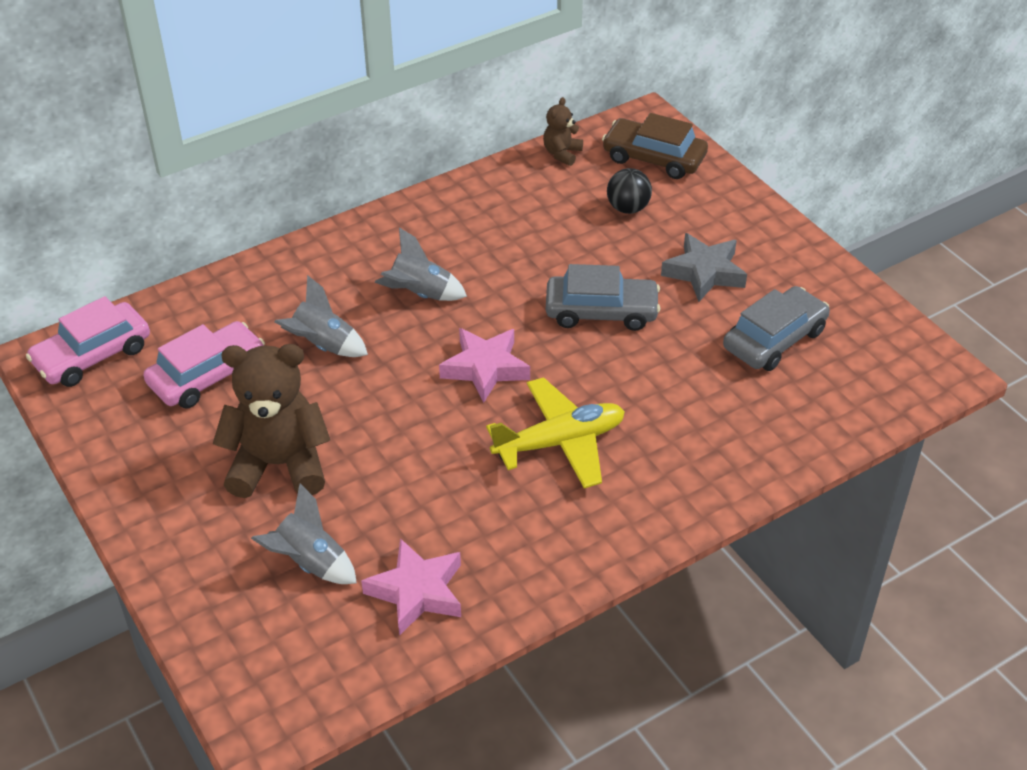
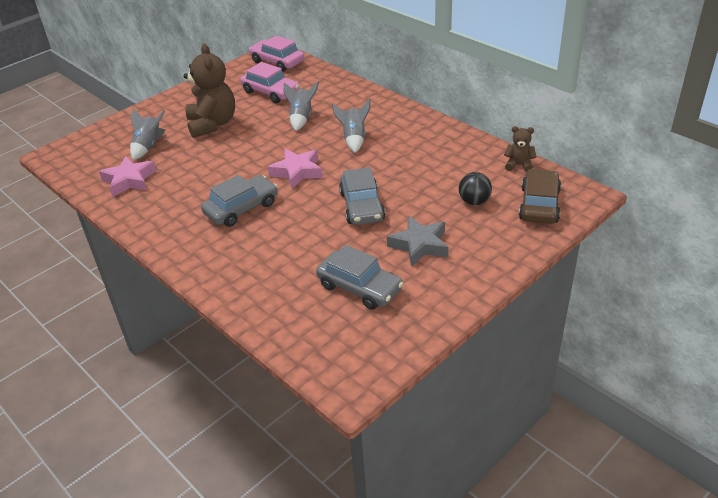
camera: 80 degrees right, 5 degrees down
(559, 442) = (241, 208): yellow plane -> grey car

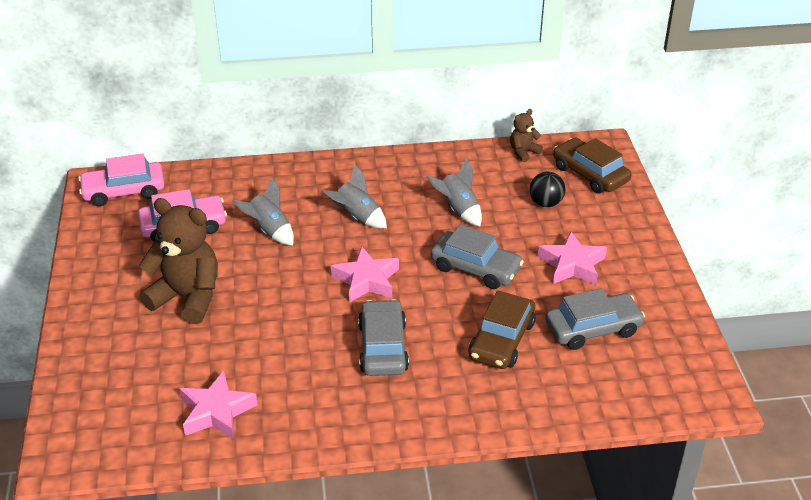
camera: 55 degrees left, 0 degrees up
(148, 146) = (162, 367): grey rocket -> grey rocket (458, 209)
(300, 251) = (502, 340): none -> brown car
(419, 245) = (572, 265): grey star -> pink star

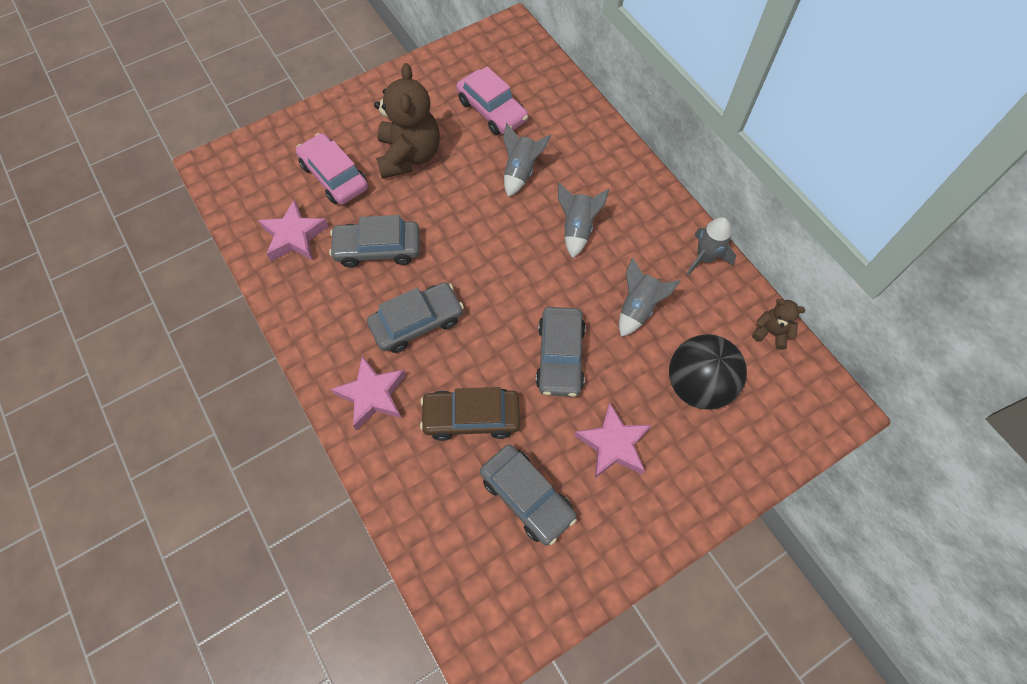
camera: 65 degrees right, 25 degrees up
(124, 191) = (512, 50): pink car -> pink car (334, 176)
(280, 351) = (378, 249): none -> grey car
(366, 280) = (495, 273): pink star -> pink star (372, 395)
(436, 159) = (705, 257): none -> grey rocket
(546, 203) = (698, 385): black ball -> black ball, size x1.77
(590, 174) = (776, 412): brown car -> none

